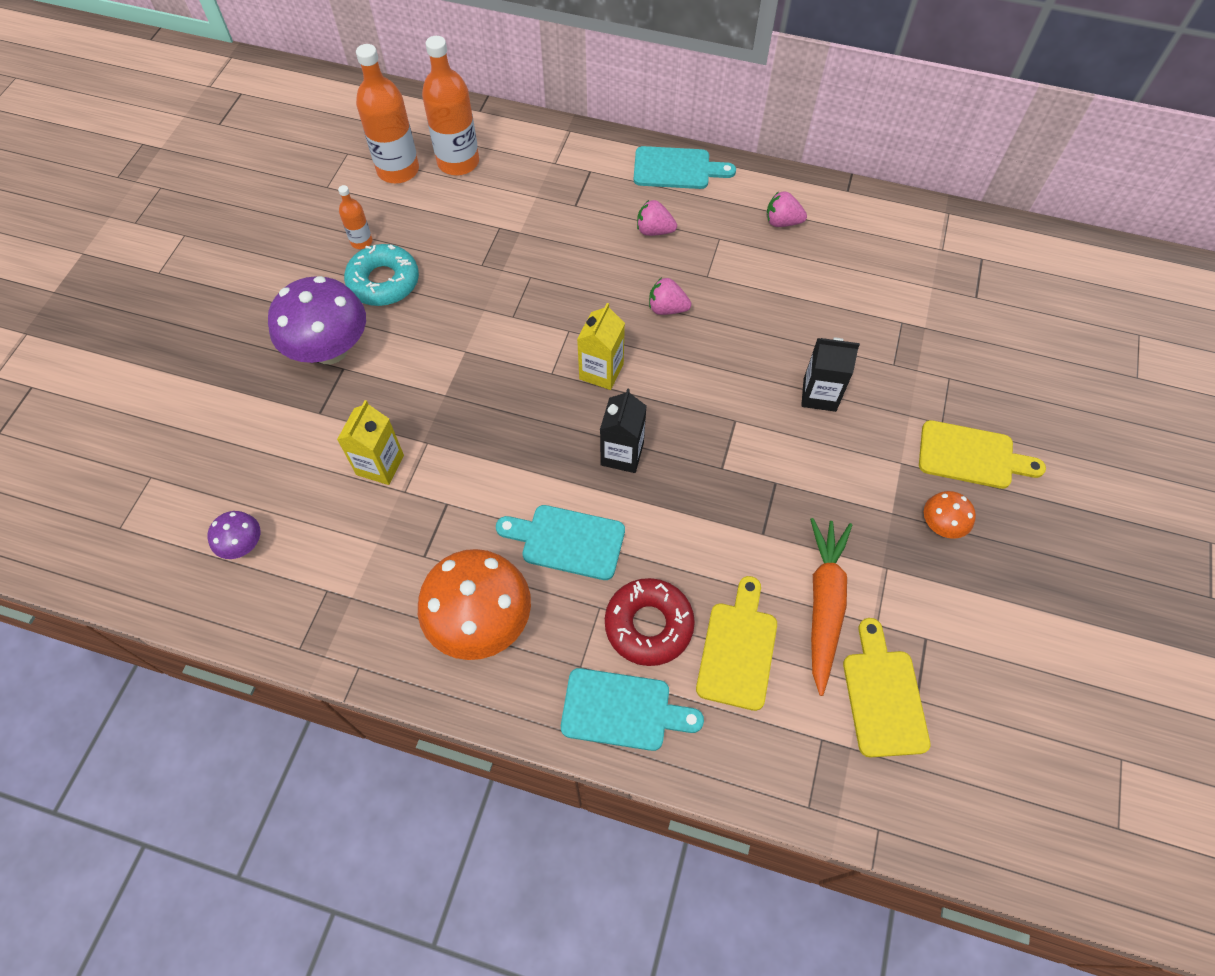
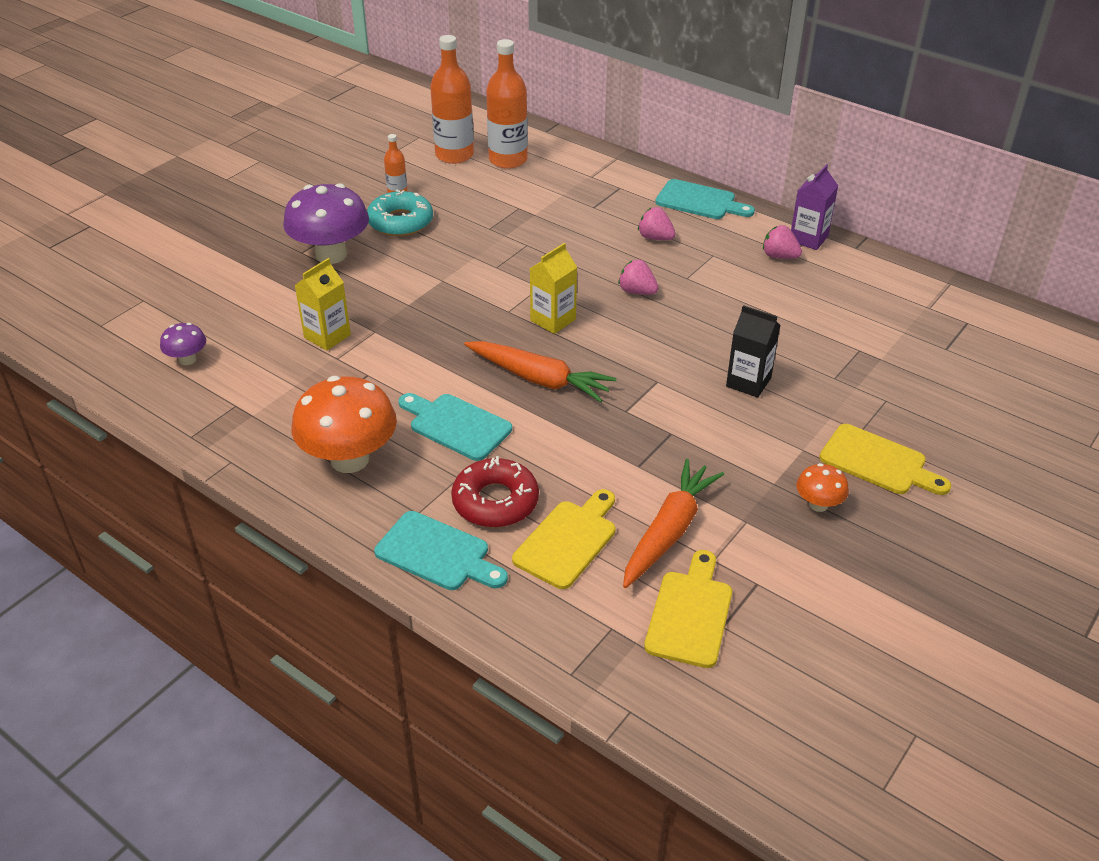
camera: 20 degrees right, 20 degrees down
(622, 454) = (539, 379): black carton -> orange carrot
(800, 191) = (808, 238): none -> purple carton

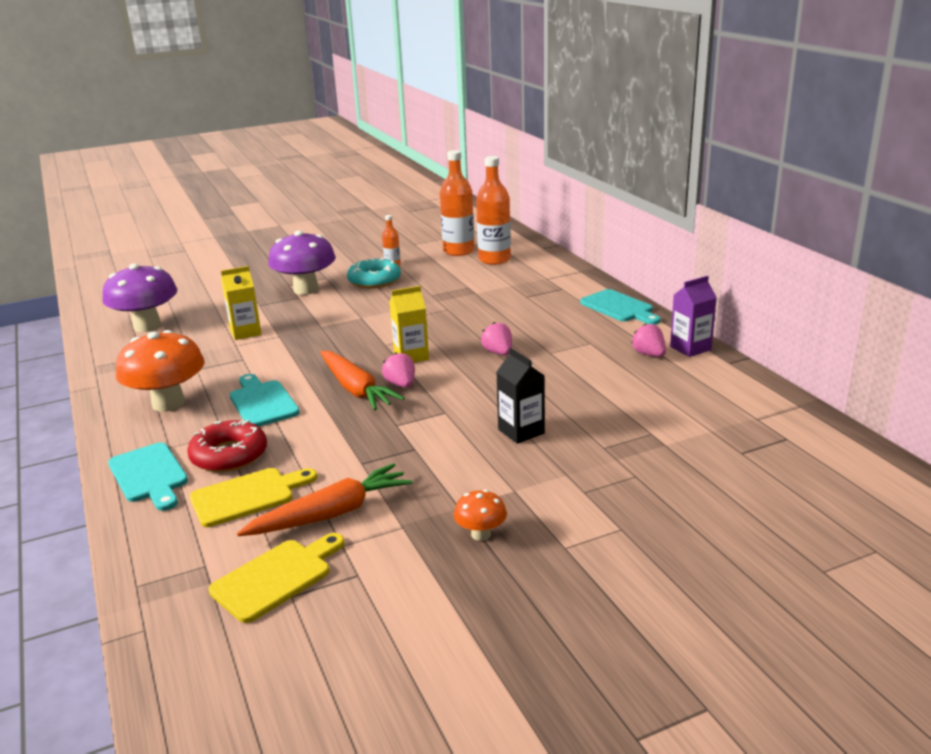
camera: 30 degrees right, 15 degrees down
(187, 359) = (147, 326): purple mushroom -> purple mushroom, size x2.07
(655, 238) = (554, 323): pink strawberry -> pink strawberry (401, 384)
(878, 462) = (574, 519): yellow cutting board -> none

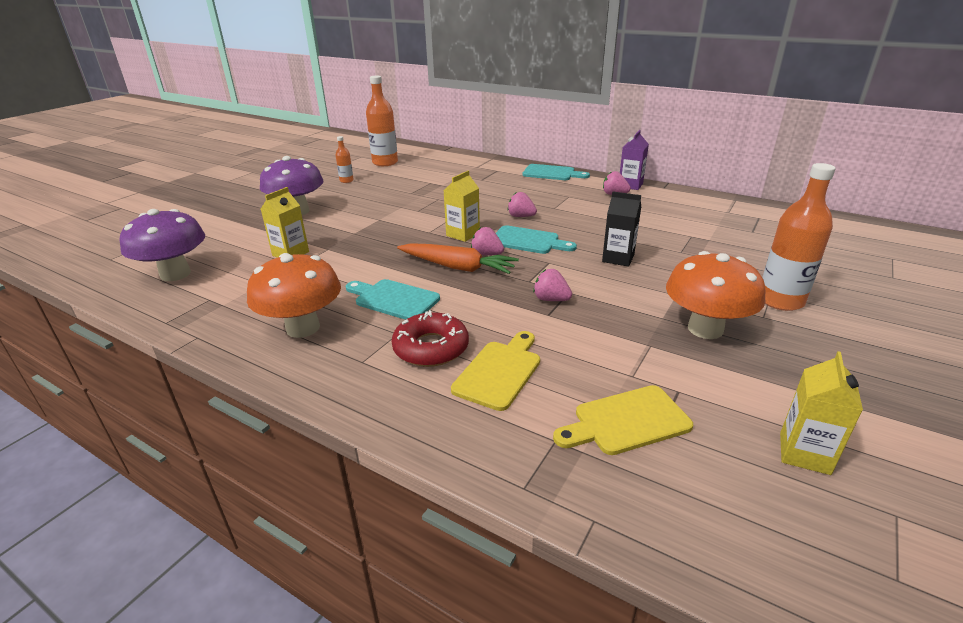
camera: 35 degrees left, 5 degrees up
(149, 475) = (381, 391): turquoise cutting board -> turquoise cutting board (528, 241)
(276, 577) = (626, 421): yellow cutting board -> yellow cutting board turned 120 degrees counterclockwise
(331, 514) = (587, 357): orange carrot -> none
(370, 672) = (804, 453): none -> yellow carton
(374, 280) = (348, 193): turquoise donut -> none
(387, 450) = (551, 299): none -> pink strawberry
(481, 534) = (705, 329): orange mushroom -> orange mushroom, size x2.07
(494, 259) = (421, 163): orange bottle -> orange bottle (780, 300)

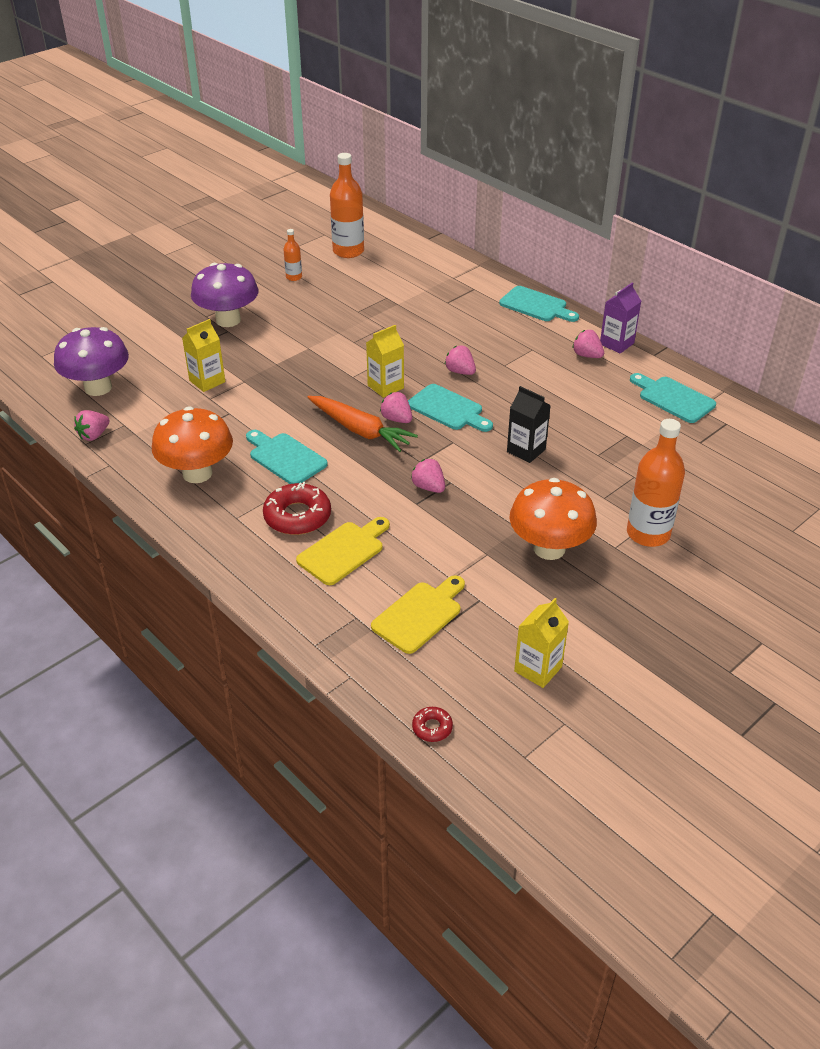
camera: 15 degrees right, 10 degrees up
(175, 313) = (94, 435): none -> pink strawberry
(626, 421) = (419, 615): yellow cutting board -> yellow cutting board turned 135 degrees clockwise
(704, 209) = (673, 398): none -> turquoise cutting board
(748, 569) = (432, 727): none -> red donut

